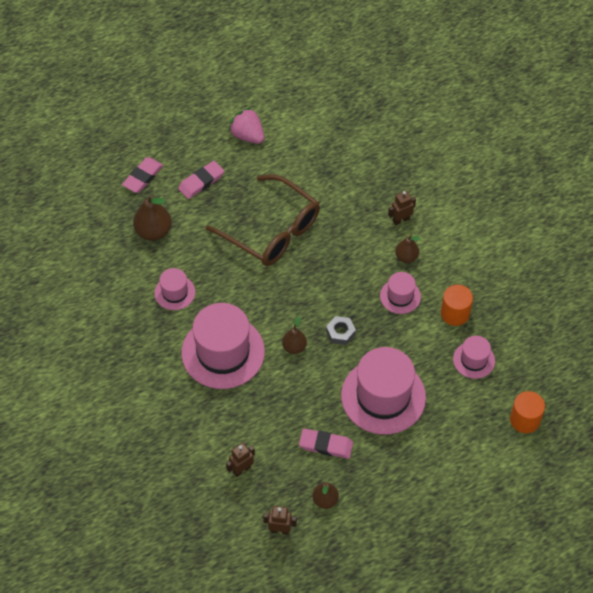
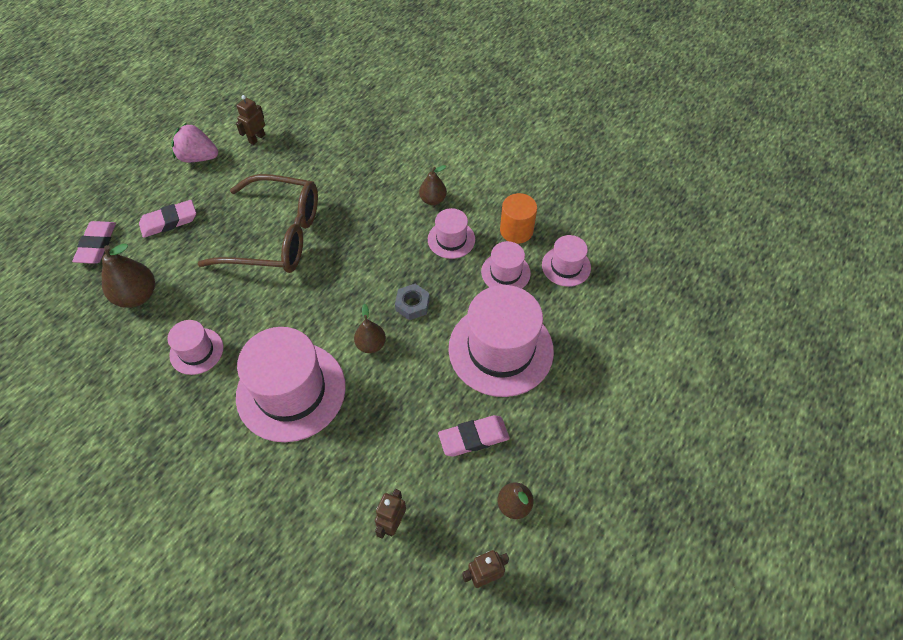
camera: 30 degrees left, 0 degrees up
(201, 182) = (169, 221): pink eraser -> pink eraser turned 45 degrees clockwise
(401, 220) = (405, 169): brown robot -> brown robot (257, 138)
(424, 342) = (505, 272): none -> pink hat
(525, 420) = (657, 300): orange cylinder -> none

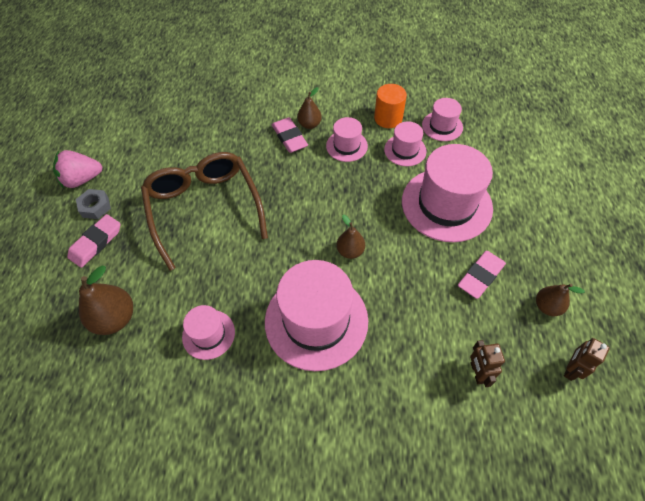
camera: 30 degrees left, 0 degrees up
(96, 245) = (38, 296): pink eraser -> pink eraser (289, 137)
(257, 138) = (125, 142): brown robot -> none
(276, 236) = (204, 208): brown glasses -> brown glasses turned 90 degrees counterclockwise
(412, 305) = (357, 206): grey nut -> grey nut (95, 207)

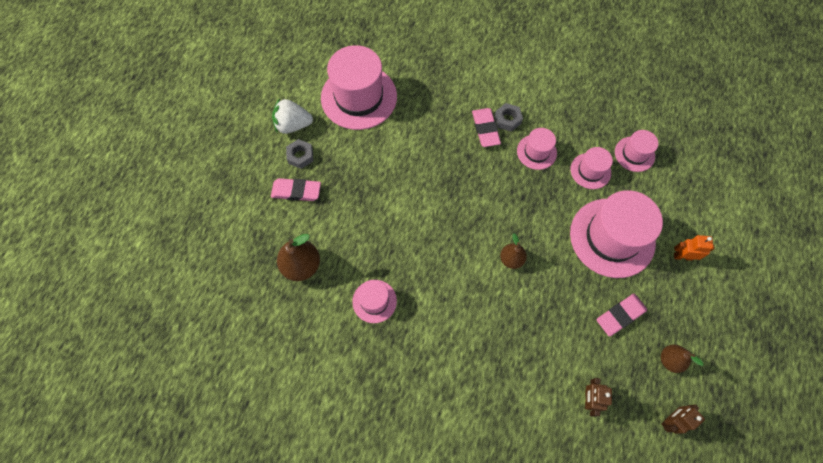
camera: 15 degrees right, 10 degrees up
(82, 179) = (293, 125): pink strawberry -> white strawberry
(96, 243) = (296, 191): pink eraser -> pink eraser turned 45 degrees clockwise
(204, 208) = (393, 183): brown glasses -> none
(309, 124) = (507, 119): brown pear -> grey nut
(316, 320) = (465, 315): pink hat -> pink hat (359, 97)
(388, 118) = (584, 132): orange cylinder -> none
(521, 204) = (682, 256): none -> orange robot

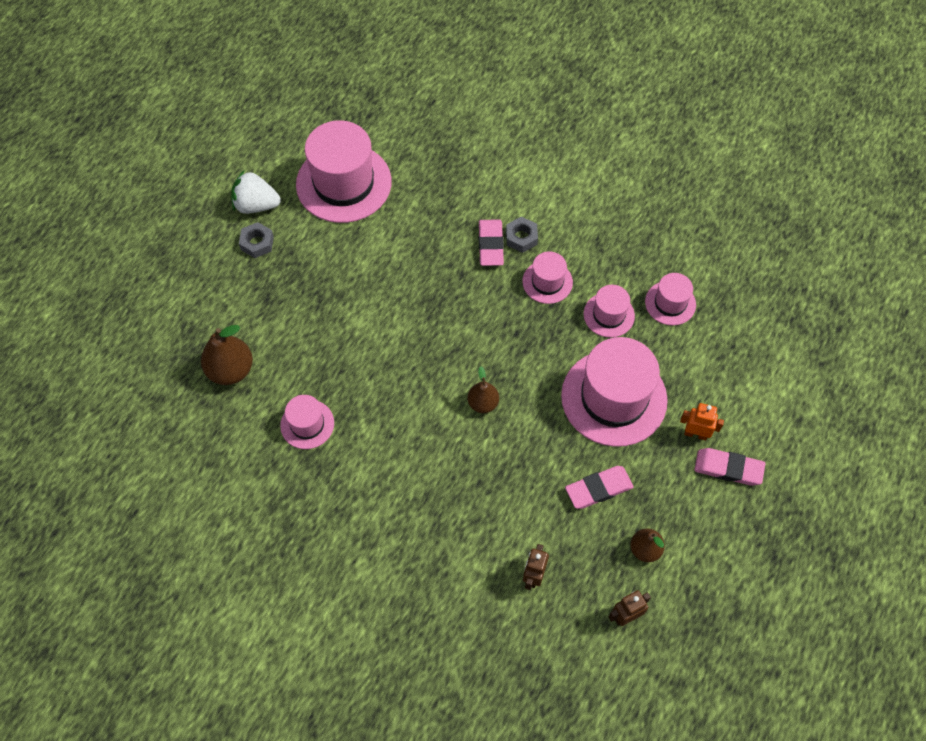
camera: 10 degrees right, 5 degrees down
(296, 191) = (243, 284): pink eraser -> pink eraser (728, 468)

